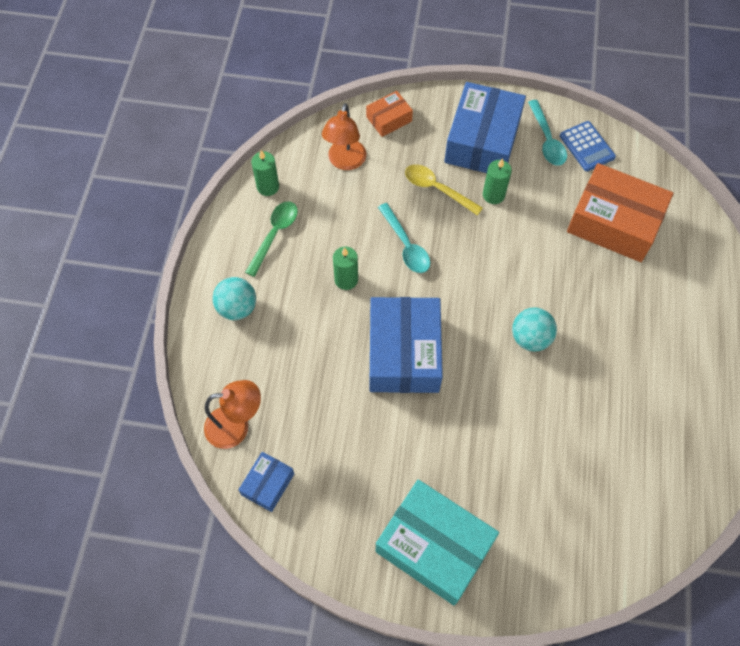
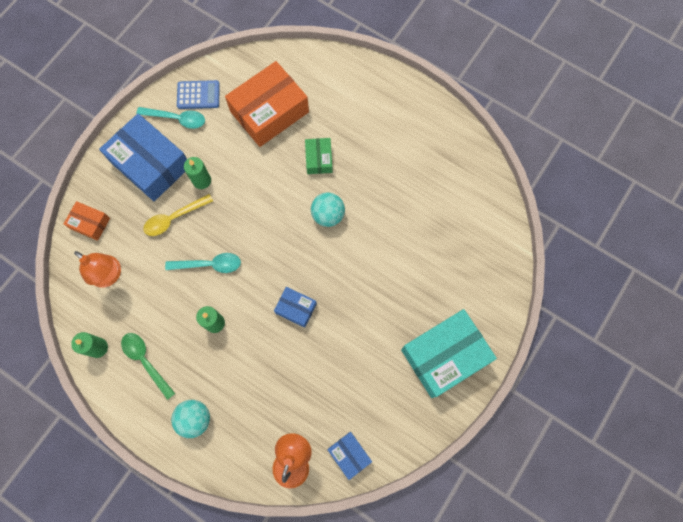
camera: 65 degrees left, 10 degrees up
(389, 119) = (90, 223): orange box -> orange box turned 60 degrees counterclockwise
(404, 353) = (296, 308): blue box -> blue box, size x0.49
(591, 298) = (319, 159): none -> green box

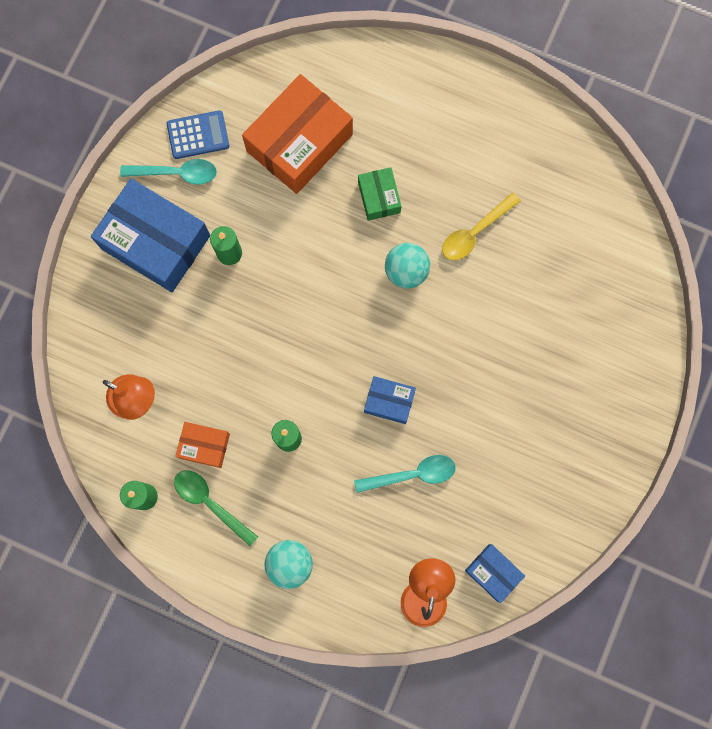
camera: 10 degrees left, 5 degrees up
(90, 223) = (94, 336): orange box -> orange box (204, 445)
(174, 218) = (204, 310): yellow spoon -> yellow spoon (475, 232)
(209, 264) = (264, 364): turquoise spoon -> turquoise spoon (412, 474)
(444, 355) = (589, 428): turquoise box -> none

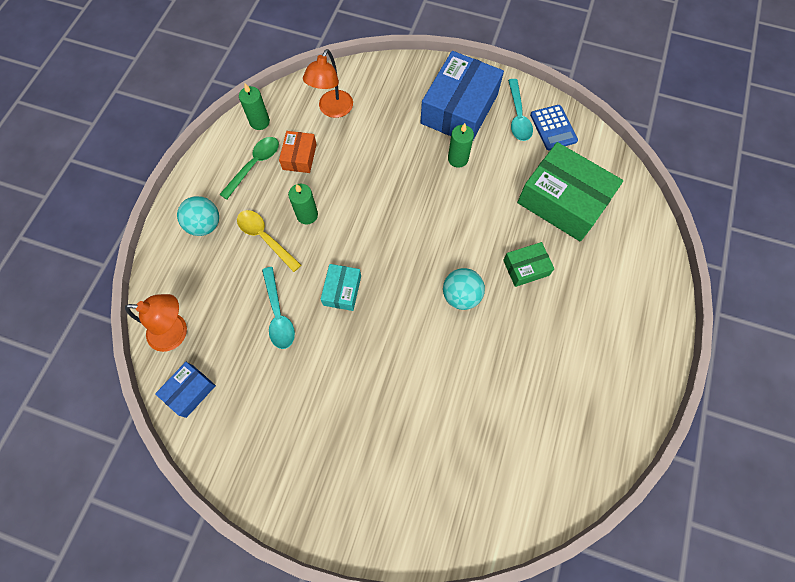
camera: 85 degrees right, 10 degrees down
(299, 142) = (563, 201): orange box -> green box
(389, 401) = (342, 290): blue box -> turquoise box
(475, 232) = (507, 354): yellow spoon -> yellow spoon (265, 238)

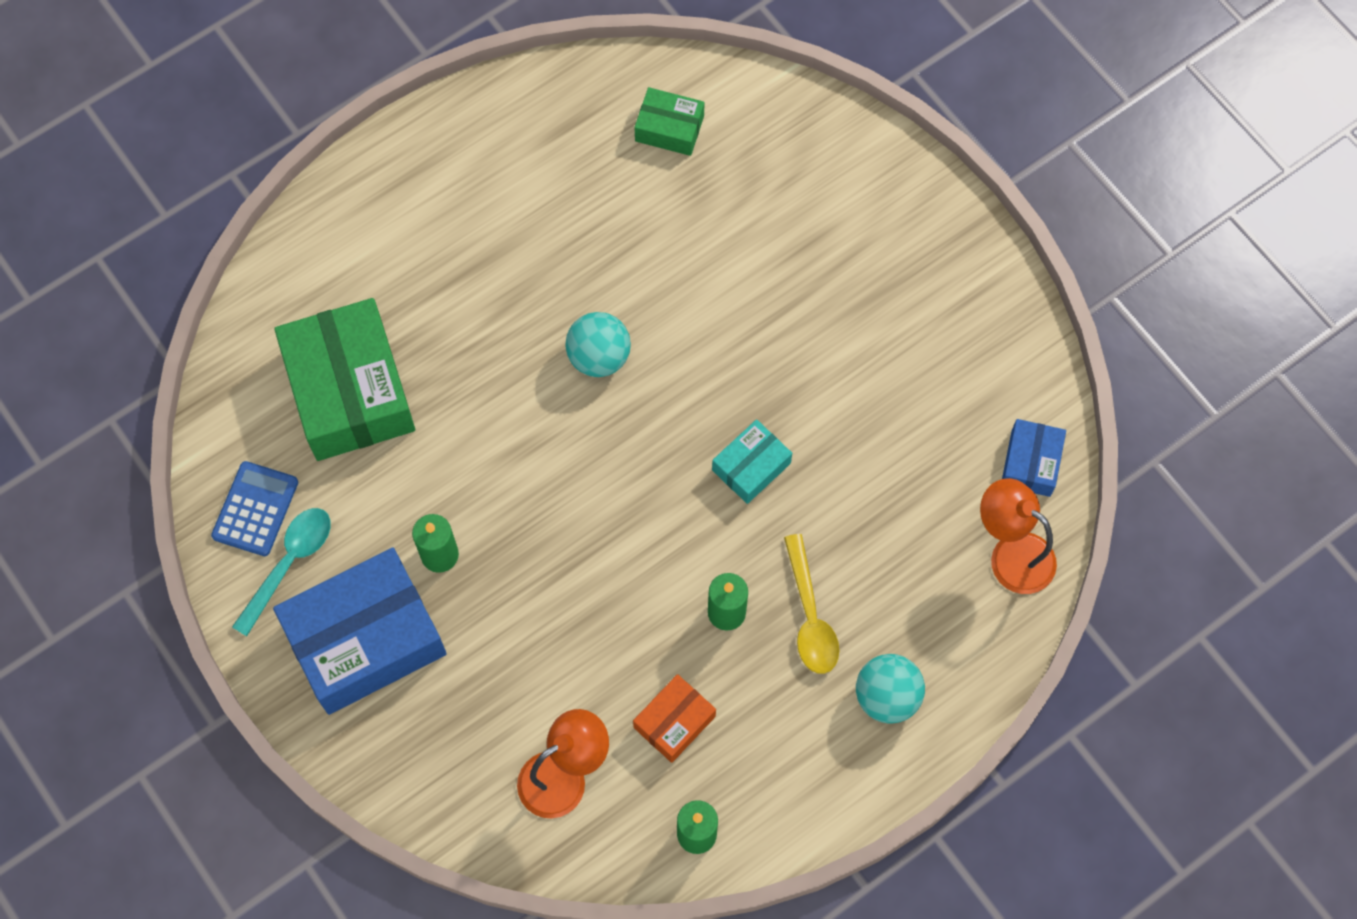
camera: 145 degrees left, 0 degrees up
(190, 391) = (1030, 463): blue box -> blue box turned 60 degrees counterclockwise
(254, 165) = (753, 754): green spoon -> none
(278, 314) = (858, 489): turquoise spoon -> none
(526, 268) = (484, 336): green box -> green box (669, 128)

